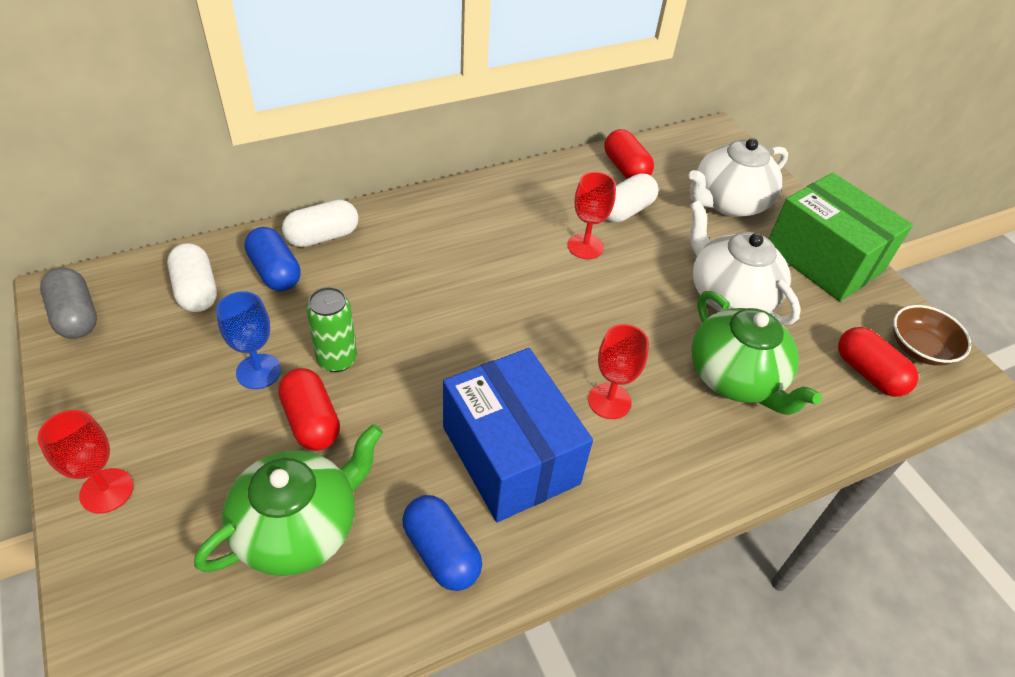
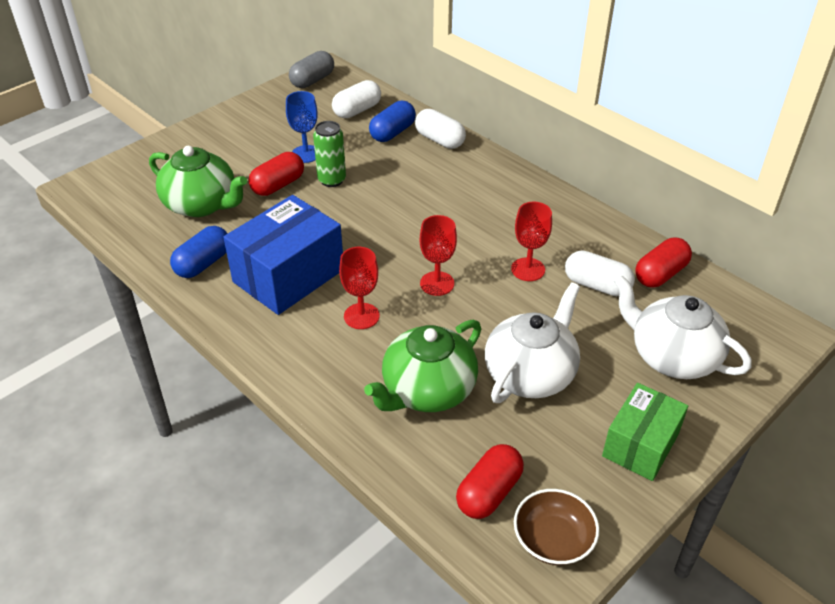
camera: 75 degrees right, 5 degrees down
(106, 490) = (202, 134): red goblet -> red goblet (437, 283)
(823, 259) = (640, 445): green box -> green box, size x0.65

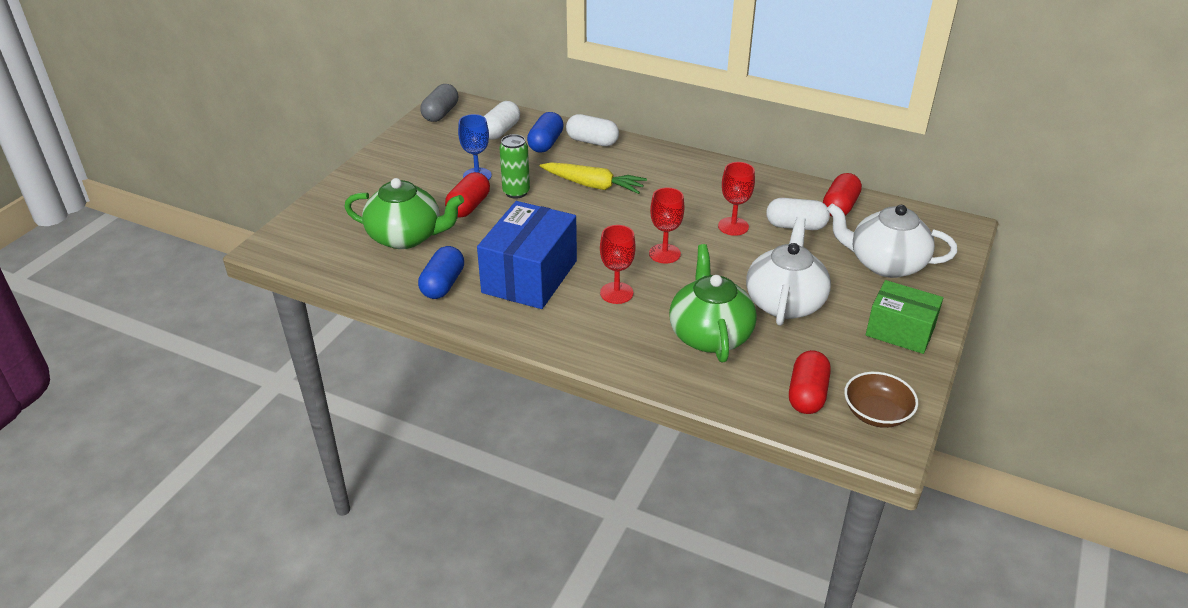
camera: 20 degrees left, 5 degrees down
(411, 189) = (593, 185): none -> yellow carrot
(427, 390) = (710, 335): green teapot -> green teapot turned 150 degrees clockwise
(640, 445) = (900, 331): green box -> green box turned 75 degrees counterclockwise

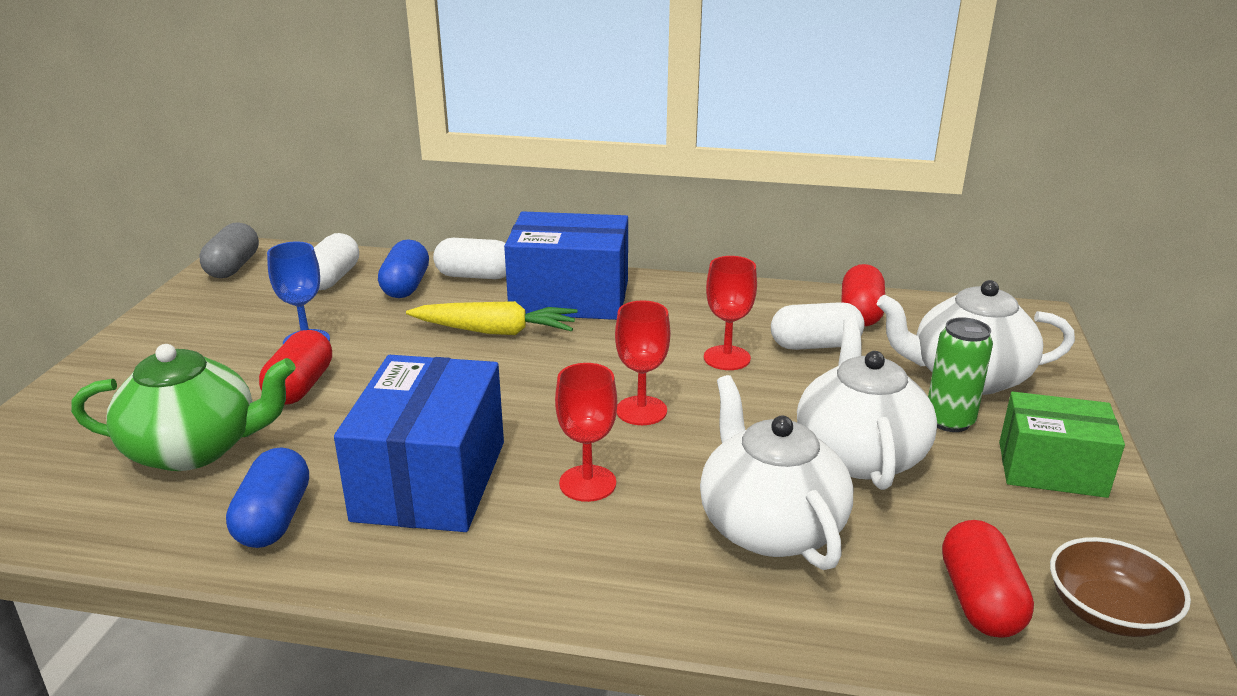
camera: 15 degrees left, 10 degrees down
(516, 192) = (375, 356): green can -> green can (949, 421)
(648, 167) = (570, 297): none -> blue box
(710, 335) = (769, 526): green teapot -> white teapot

